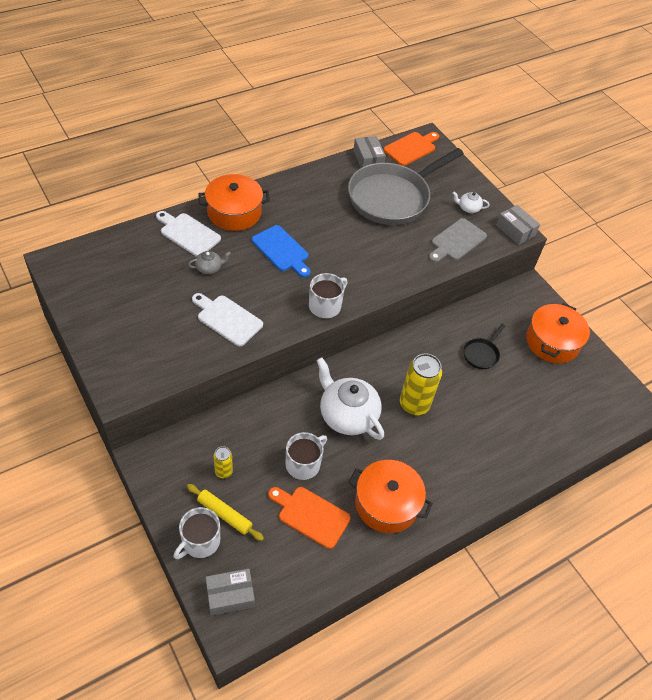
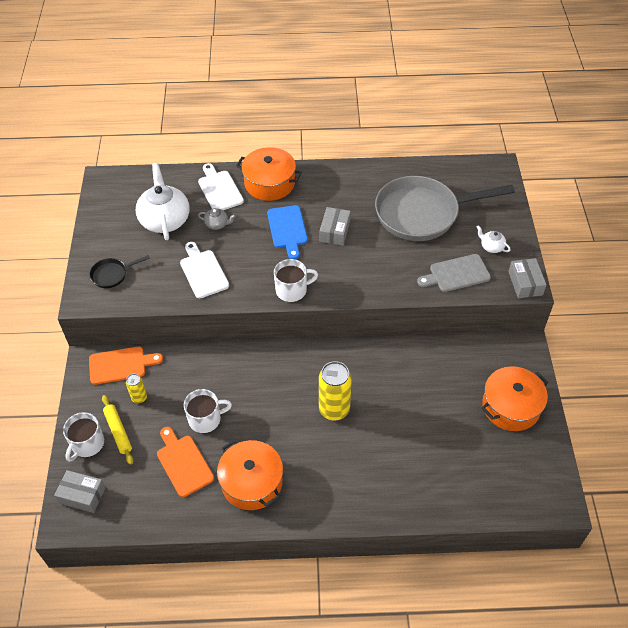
camera: 35 degrees right, 0 degrees up
(200, 541) = (87, 444): white mug -> white mug turned 45 degrees counterclockwise
(347, 415) = (269, 394): white teapot -> white teapot (165, 220)
(368, 159) = (424, 170): grey box -> grey box (334, 231)
(411, 148) = (474, 172): orange cutting board -> orange cutting board (120, 365)
(481, 354) = (430, 390): black pan -> black pan (112, 274)

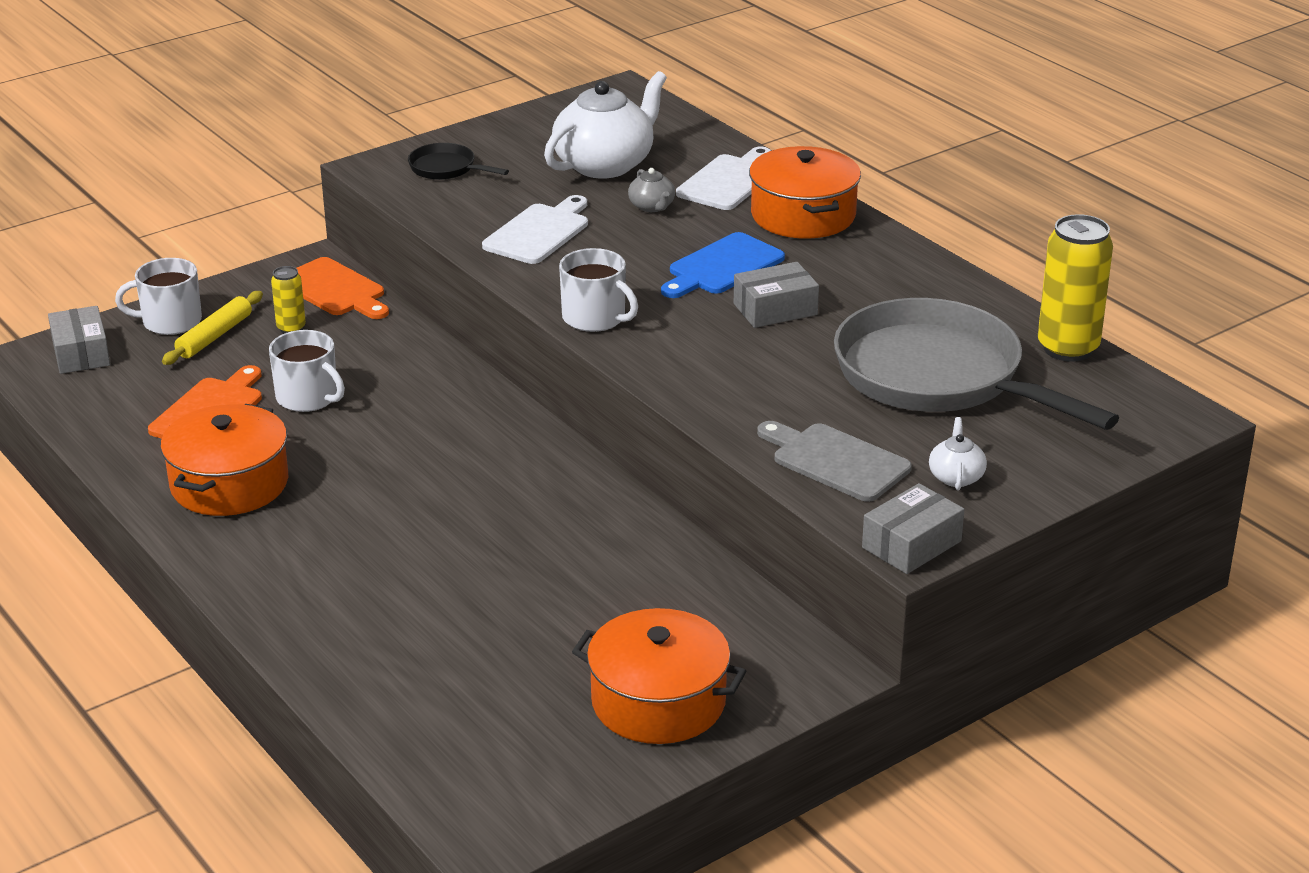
camera: 55 degrees right, 20 degrees down
(334, 409) = (447, 508): yellow can -> yellow can (1068, 348)

